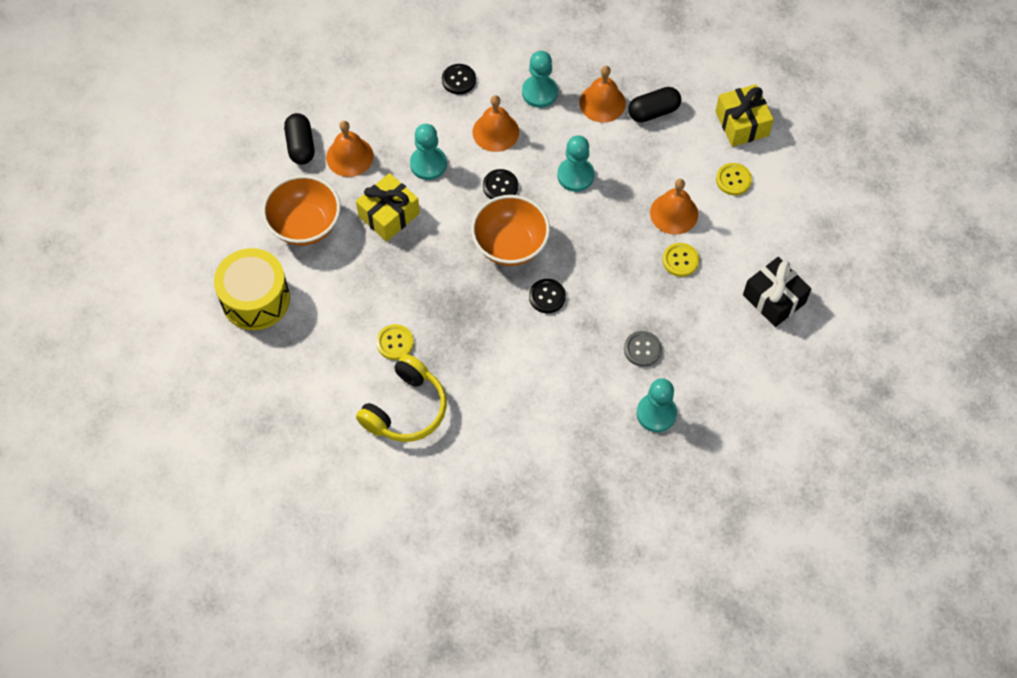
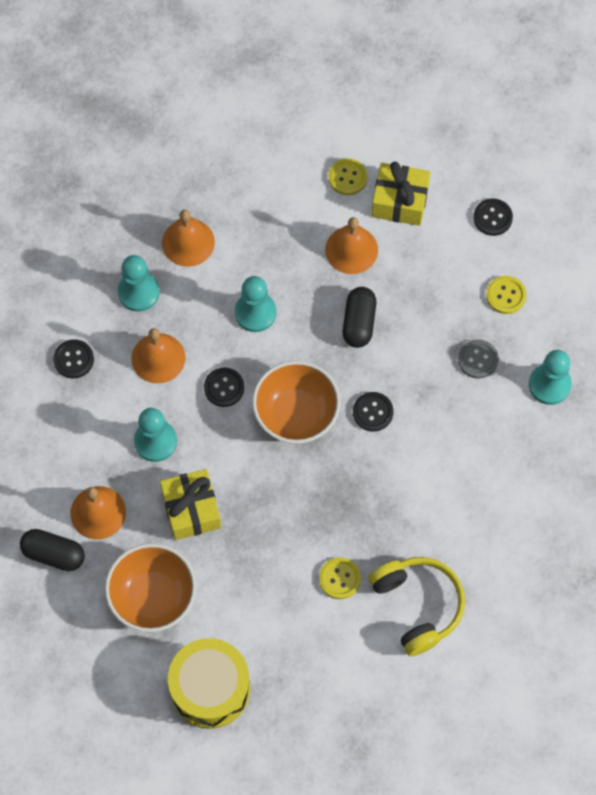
camera: 60 degrees left, 5 degrees up
(653, 112) = (228, 202): black capsule -> black capsule (359, 322)
(680, 260) = (405, 273): yellow button -> yellow button (506, 295)
(742, 123) = (291, 134): yellow gift -> yellow gift (400, 201)
(774, 299) = (492, 218): black gift -> black button

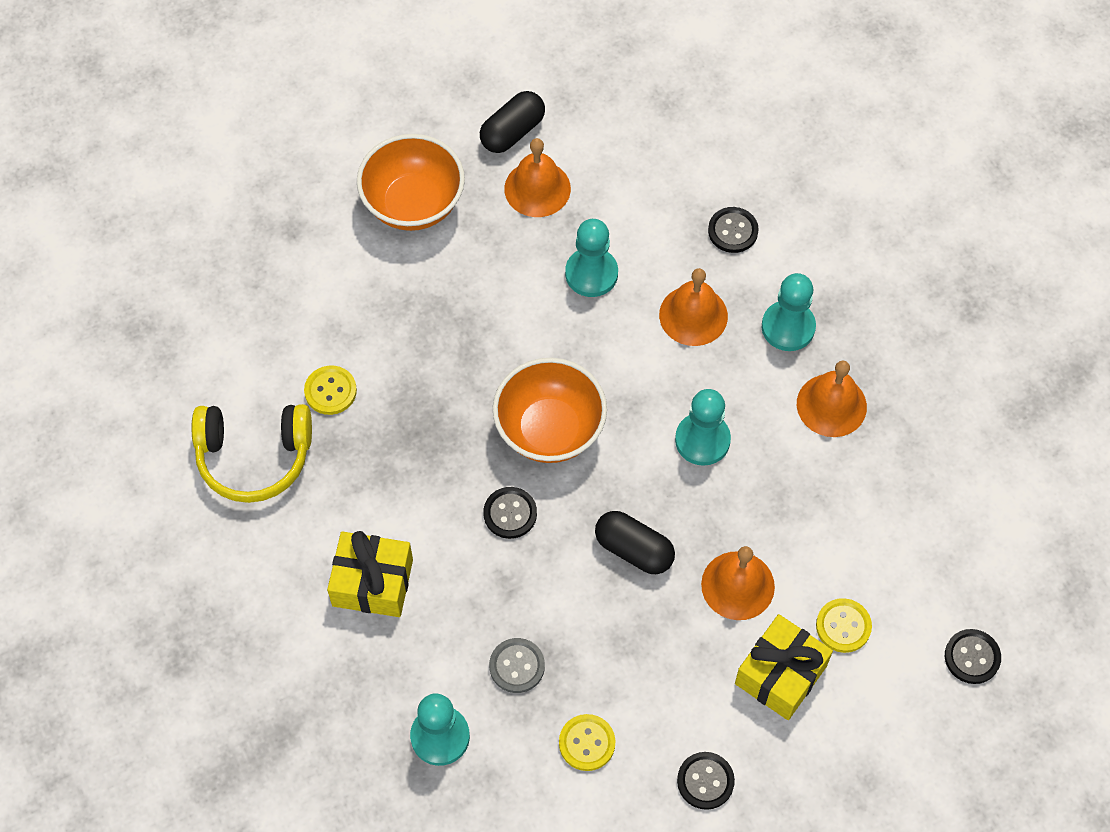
camera: 115 degrees right, 5 degrees down
(191, 510) = (492, 277): yellow gift -> yellow gift (372, 583)
(210, 689) = (284, 218): yellow drum -> none
(224, 388) = (622, 368): black button -> black button (972, 657)

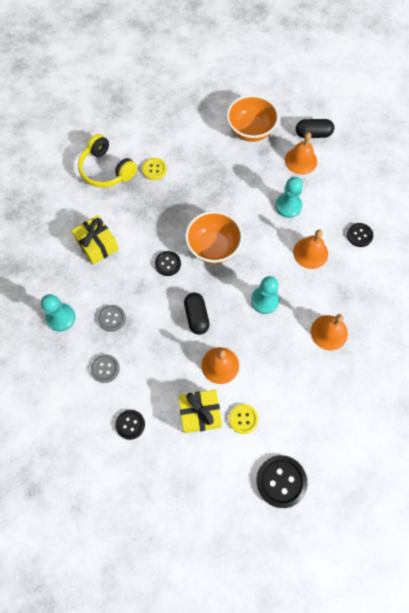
camera: 45 degrees right, 5 degrees up
(587, 743) = (105, 369): yellow button -> grey button
(788, 327) = (343, 288): turquoise pawn -> none
(972, 657) = (281, 481): black button -> black button, size x1.65

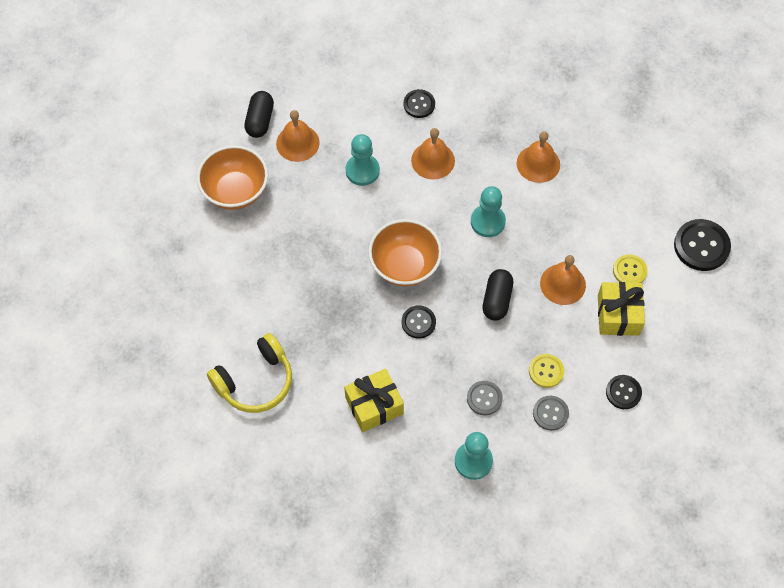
camera: 80 degrees left, 5 degrees down
(154, 169) = (269, 319): yellow button -> yellow button (546, 371)
(196, 316) = (497, 300): black capsule -> black capsule turned 75 degrees counterclockwise

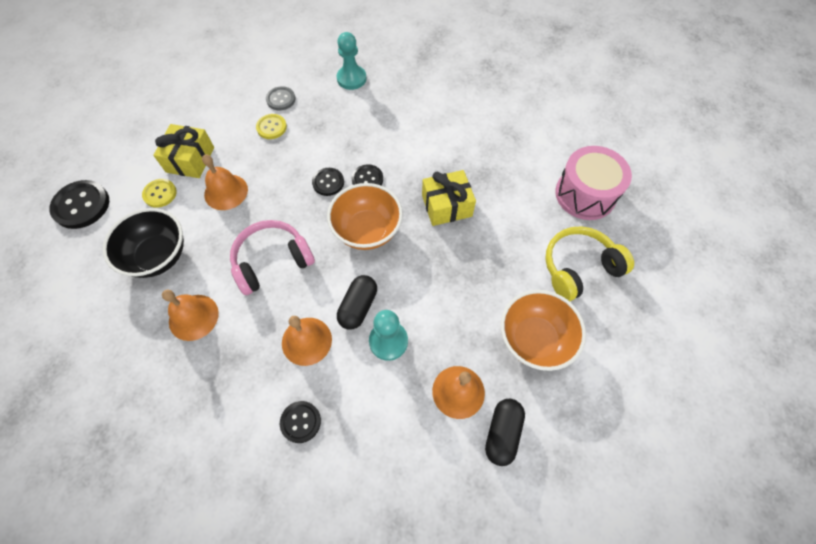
camera: 170 degrees left, 0 degrees up
(182, 342) = (585, 194): none -> pink drum
(255, 381) = (518, 154): yellow headphones -> yellow headphones (579, 268)
(374, 405) = (420, 123): yellow gift -> yellow gift (446, 206)
(484, 398) = (329, 116): grey button -> none
(487, 222) = (272, 261): turquoise pawn -> pink headphones
(497, 300) = (291, 187): black capsule -> black capsule (358, 307)
(597, 209) = (158, 256): none -> black bowl
(623, 392) = (217, 105): black button -> black button (328, 182)

